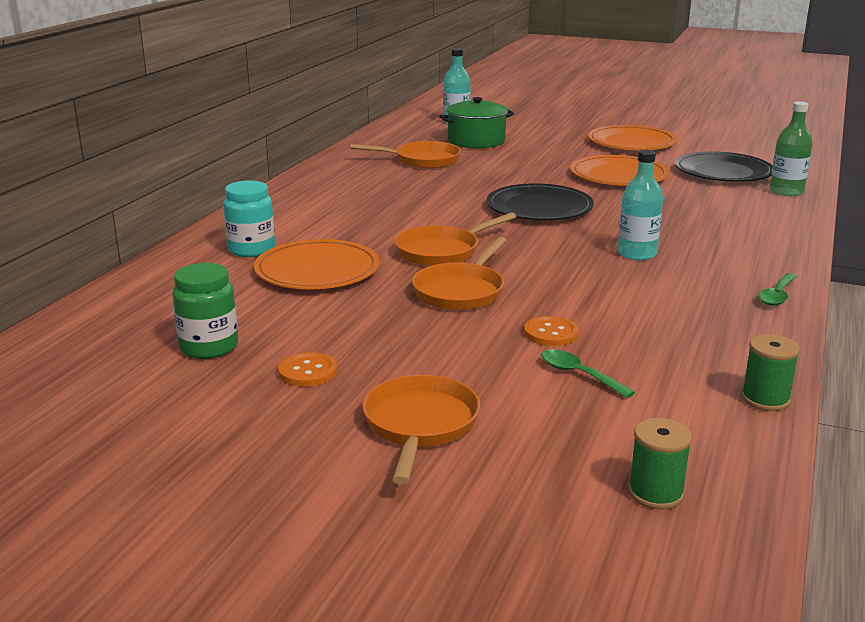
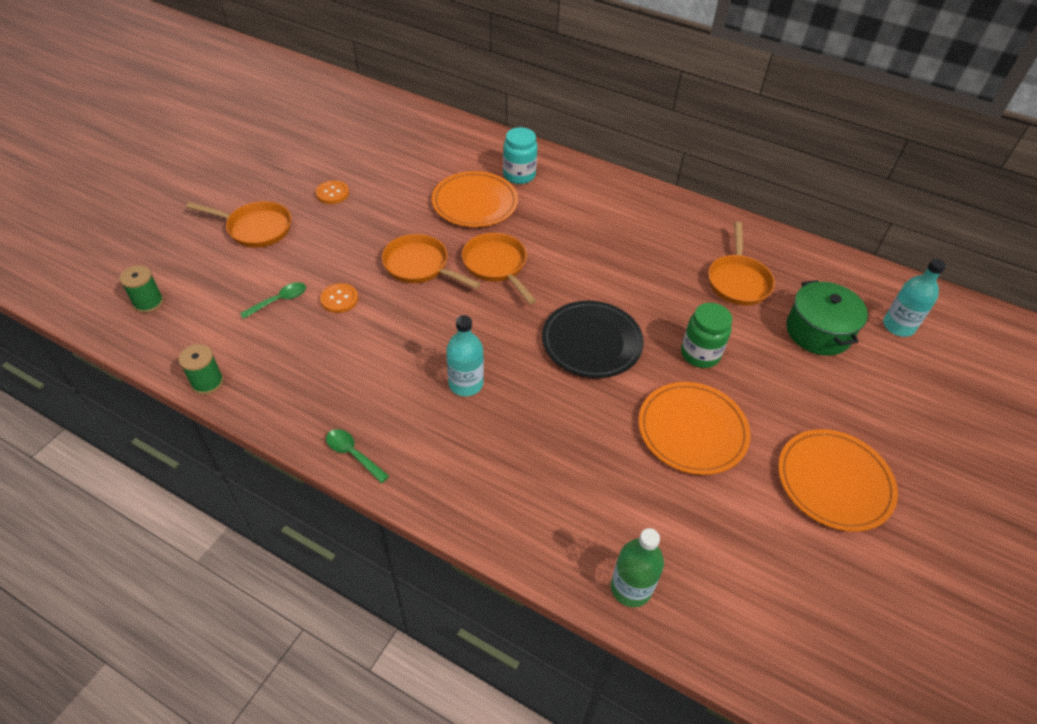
camera: 95 degrees right, 25 degrees up
(209, 347) = (376, 160): green jar -> green jar (700, 354)
(723, 172) = (710, 545): black plate -> none

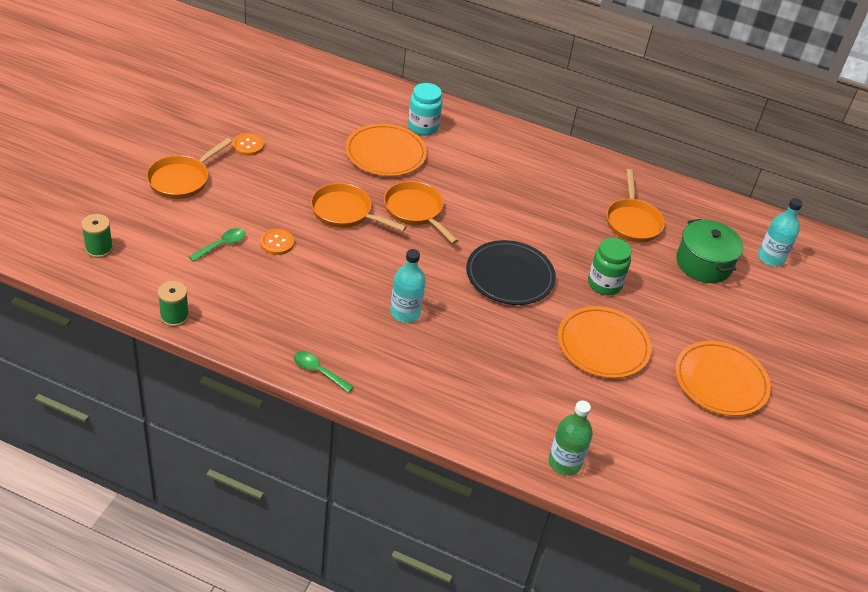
camera: 10 degrees left, 5 degrees down
(255, 228) = (182, 179): orange pan -> orange pan turned 120 degrees clockwise

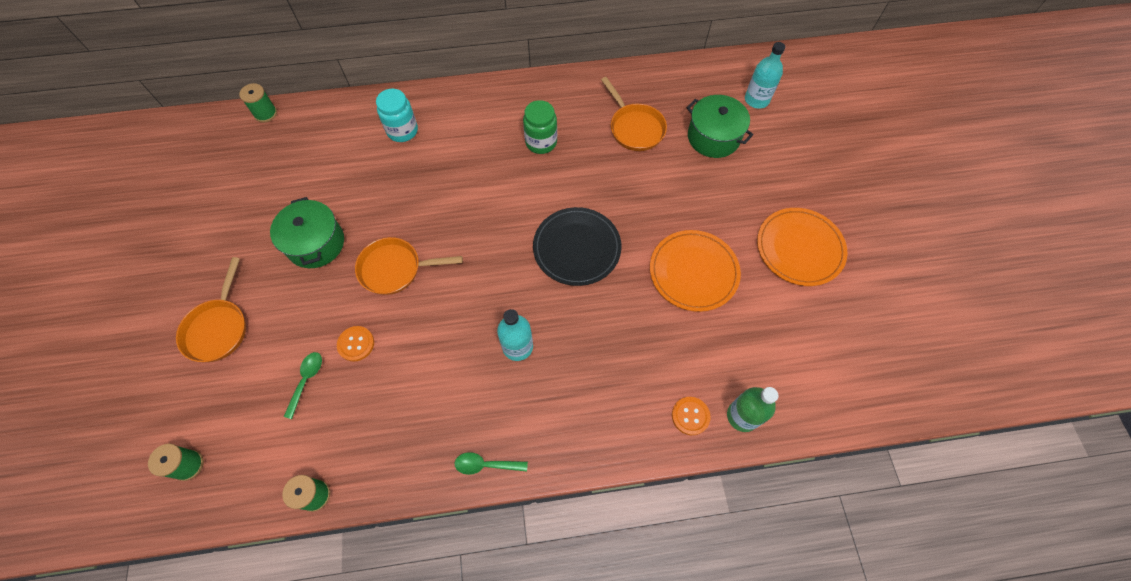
camera: 25 degrees left, 20 degrees up
(248, 145) = (257, 248): orange button -> orange button (690, 416)
(295, 165) = (315, 243): none -> green pot
(320, 64) = (265, 113): none -> green spool
(385, 153) = (388, 180): orange plate -> none
(415, 211) = (455, 228): orange pan -> none
(604, 284) = (654, 207): green jar -> green jar (541, 142)

